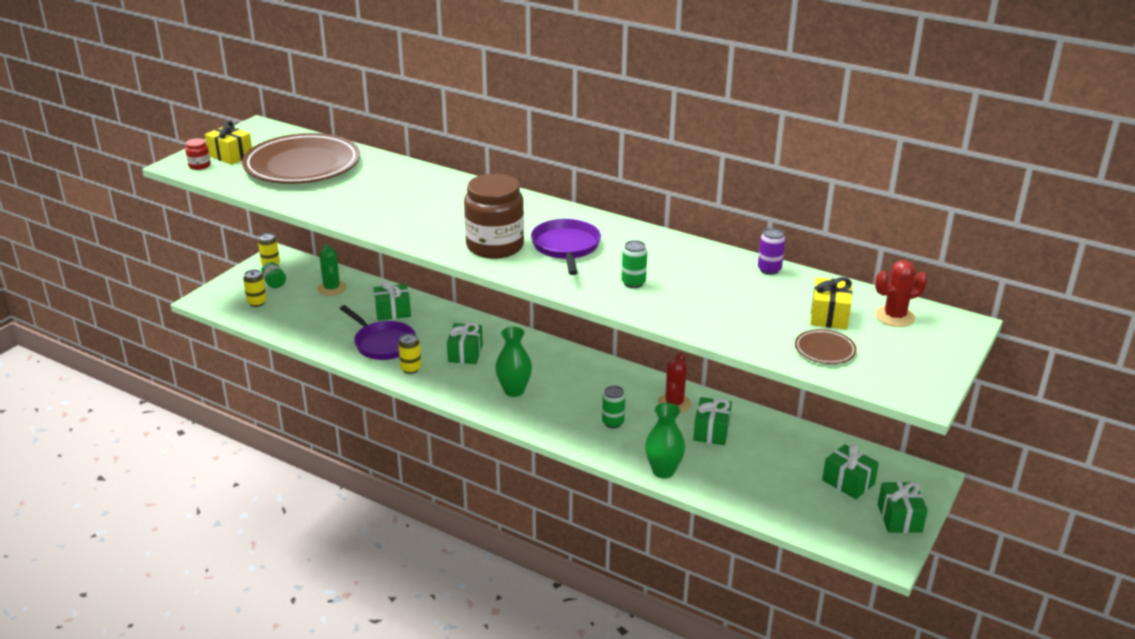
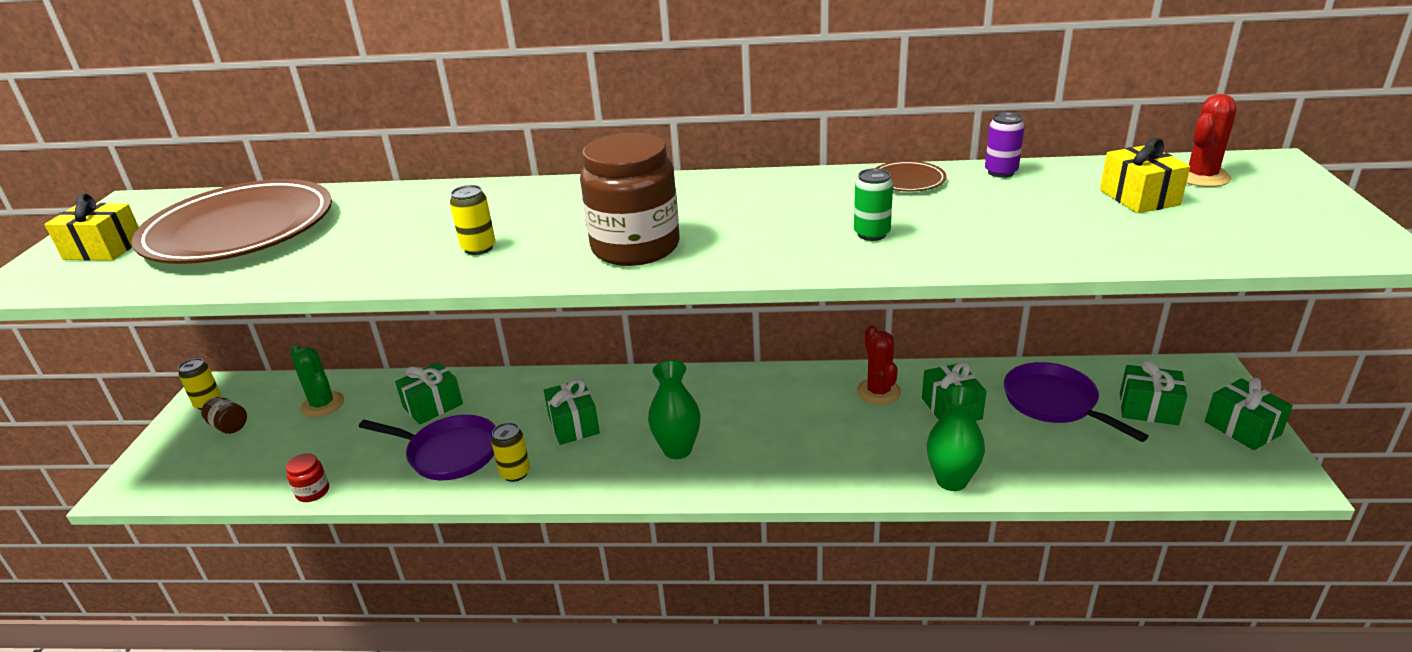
camera: 25 degrees left, 0 degrees up
(199, 165) = (53, 276): red jar -> red jar (313, 492)
(257, 303) = (217, 462): yellow can -> yellow can (479, 248)
(274, 283) = (229, 426): green jar -> brown jar
(566, 247) = (733, 220): purple pan -> purple pan (1054, 403)
(613, 423) = (834, 443): green can -> none
(824, 350) = (1197, 235): brown plate -> brown plate (907, 180)

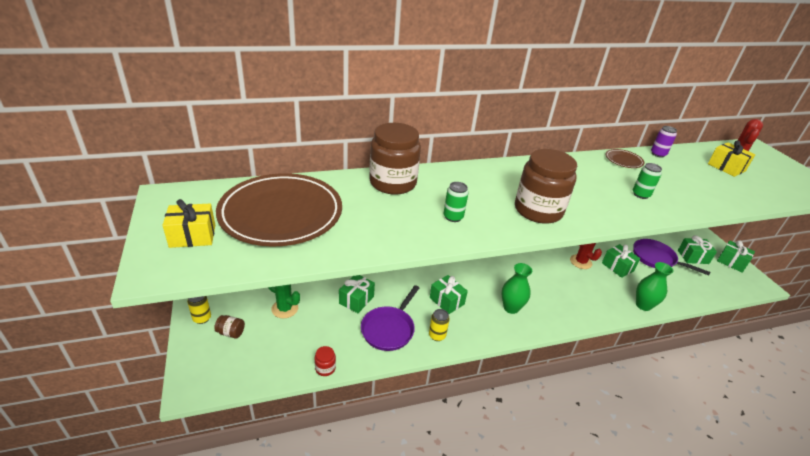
camera: 25 degrees left, 5 degrees up
(443, 200) = (393, 183): none -> brown jar
(449, 453) = (389, 329): purple pan -> purple pan turned 120 degrees clockwise
(479, 248) = (453, 217): yellow can -> green can

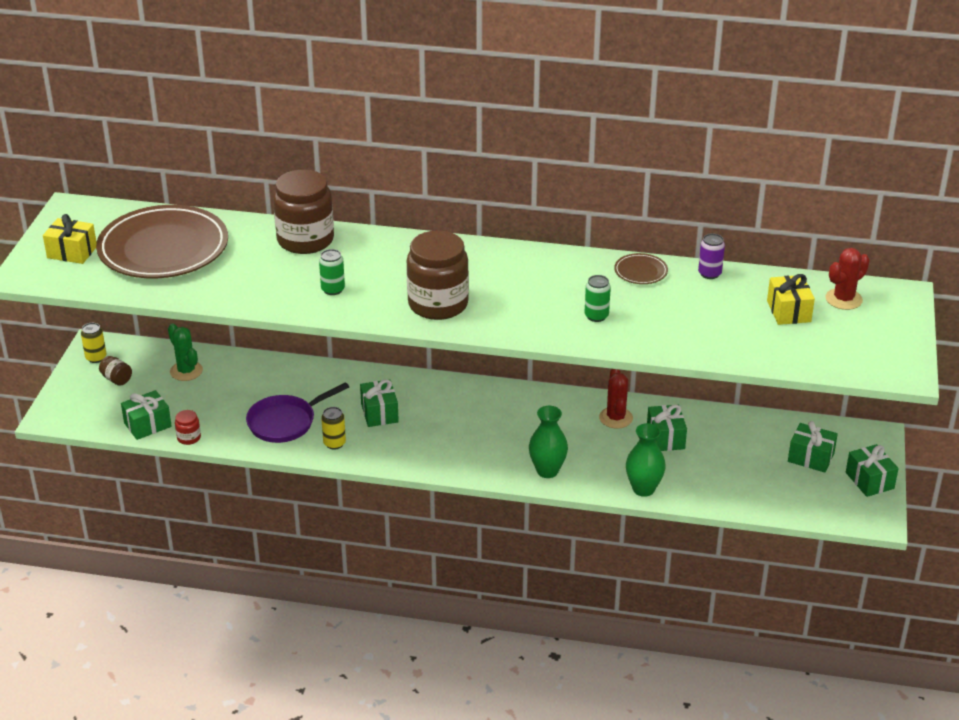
camera: 30 degrees right, 0 degrees up
(356, 300) = (272, 383): green gift -> green gift (147, 425)
(511, 308) = (454, 442): green vase -> green vase (547, 471)
(656, 259) = (744, 444): purple pan -> none

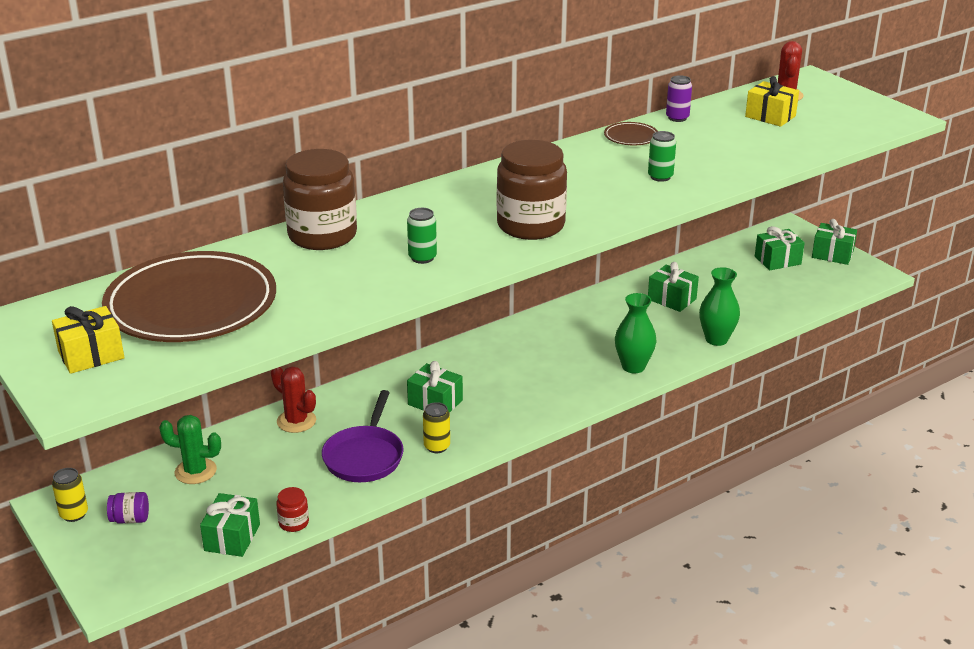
camera: 45 degrees left, 5 degrees down
(116, 379) = (130, 519): brown jar -> purple jar
(615, 418) = (617, 305): red cactus -> red cactus (296, 421)

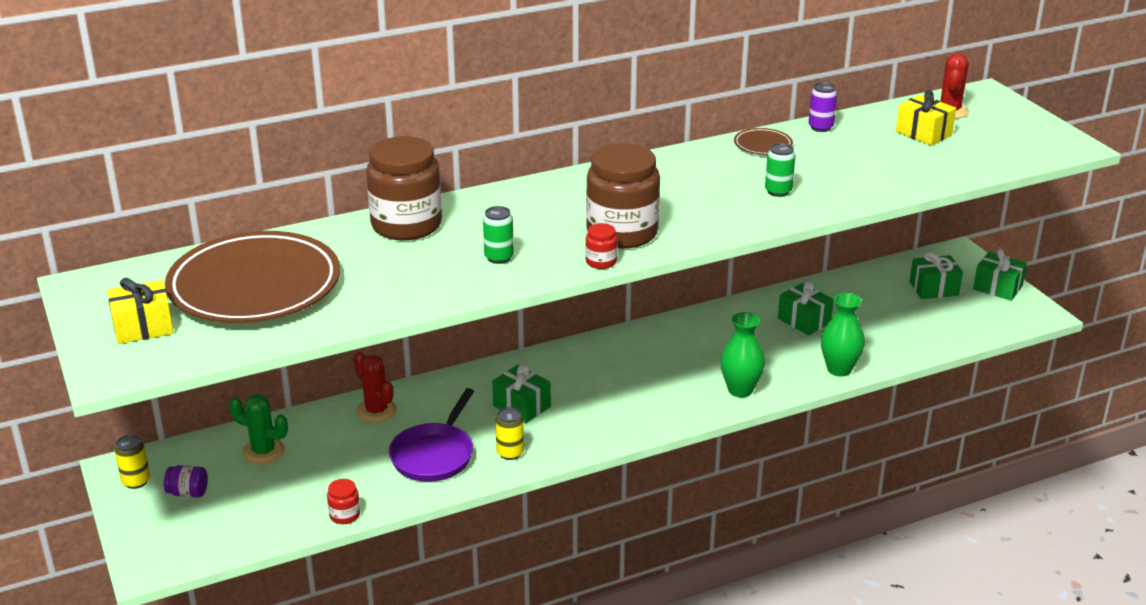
camera: 10 degrees right, 0 degrees up
(232, 537) = (281, 523): green gift -> none
(520, 253) = (601, 262): none -> red jar

